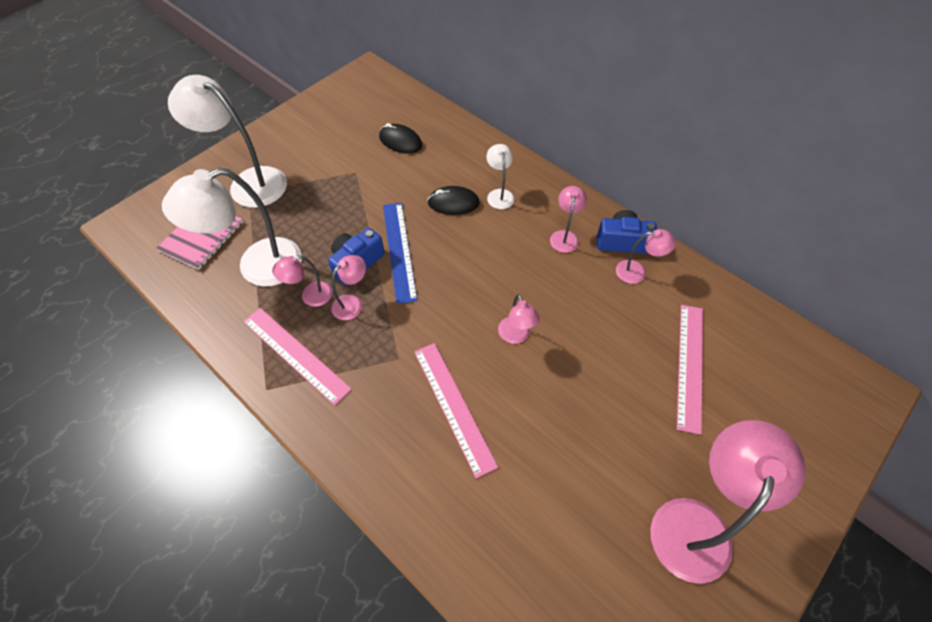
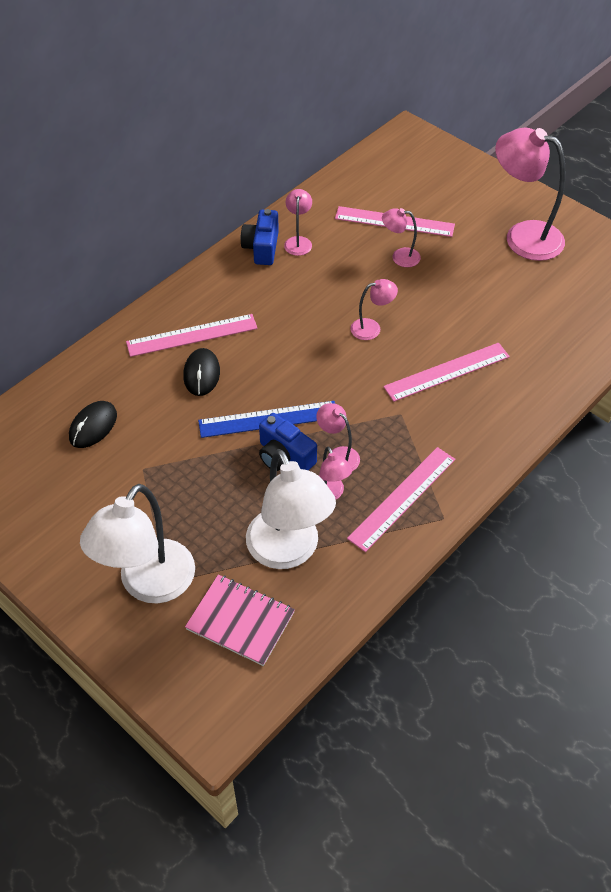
camera: 90 degrees left, 5 degrees down
(499, 194) = (192, 335): white lamp -> pink ruler
(564, 236) = (253, 287): pink lamp -> pink lamp (399, 257)

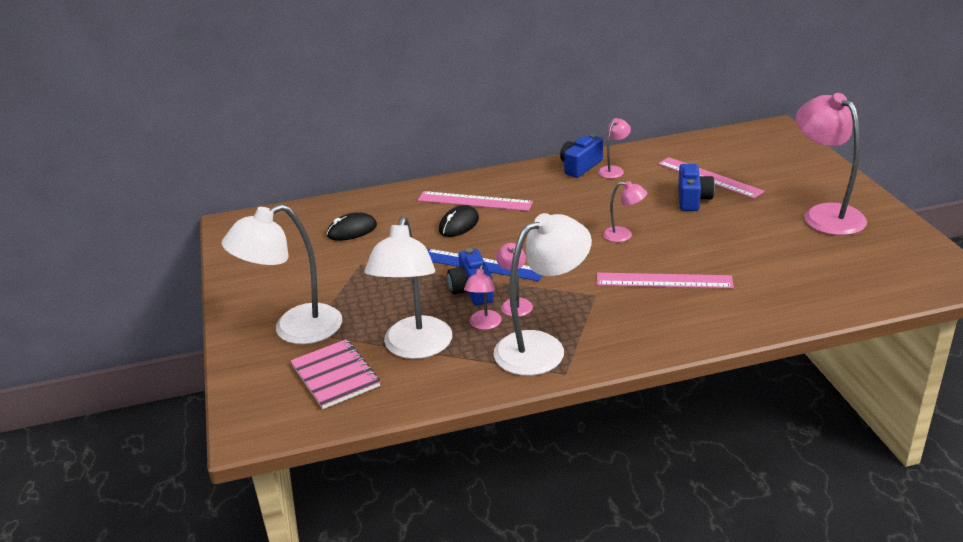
camera: 35 degrees right, 20 degrees down
(399, 257) = (692, 199): pink lamp -> blue camera
(402, 498) = (542, 347): pink ruler -> white lamp

